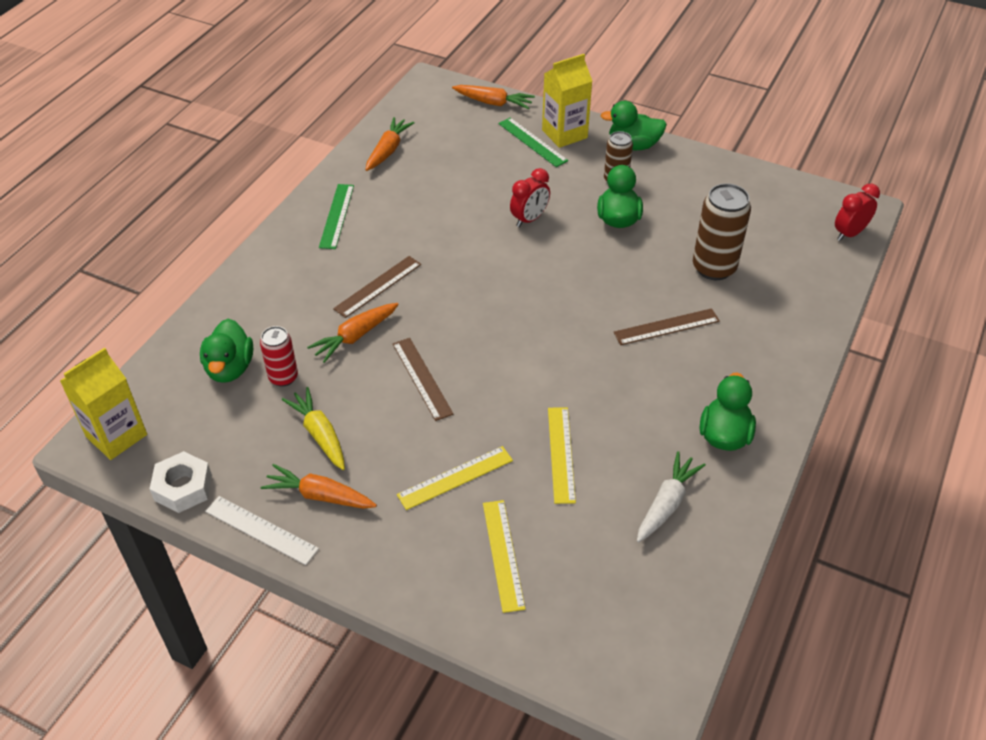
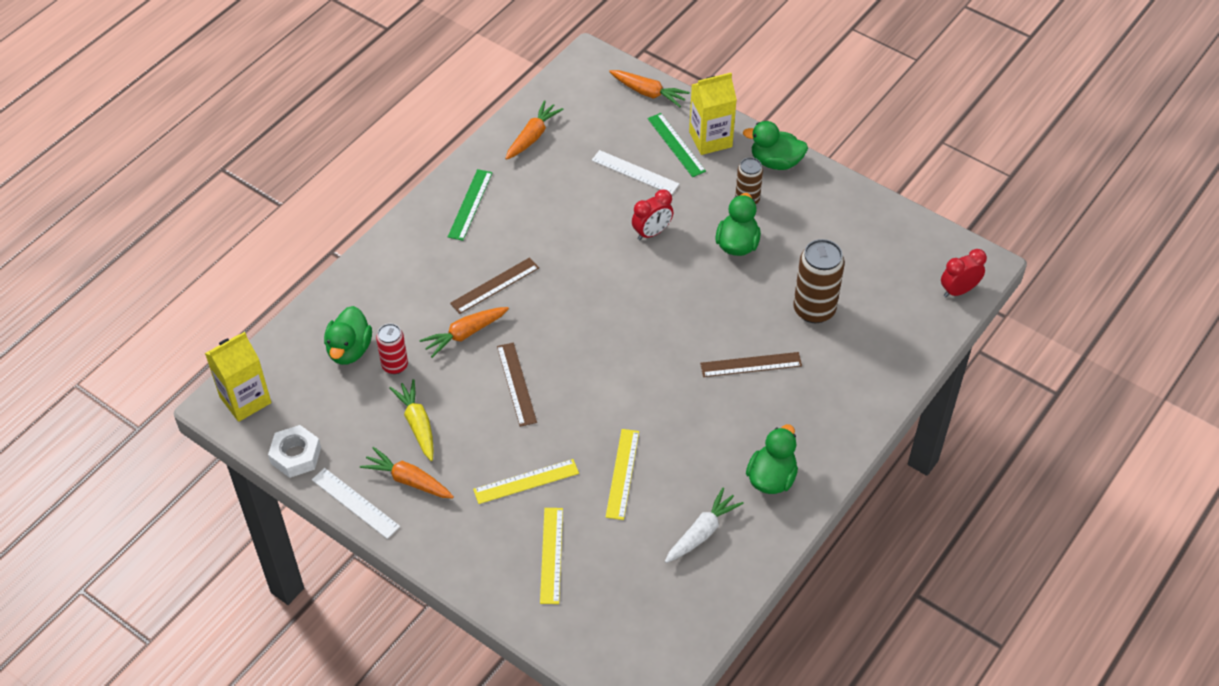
camera: 10 degrees right, 5 degrees up
(498, 169) = (635, 172): none -> white ruler

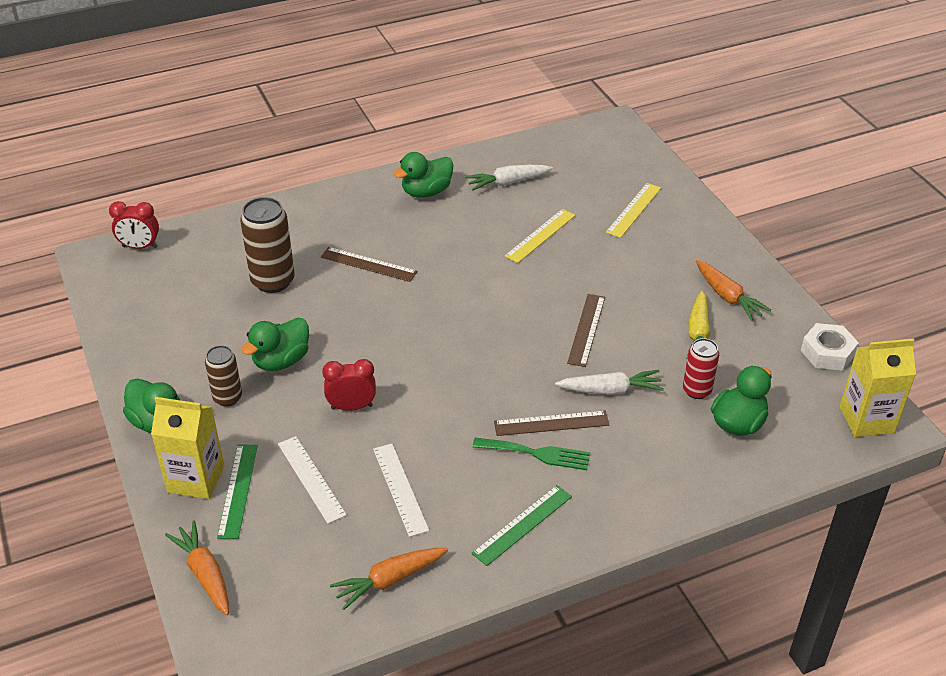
camera: 150 degrees left, 10 degrees down
(355, 503) = (783, 298): white ruler -> white ruler (400, 489)
(465, 334) = (610, 390): orange carrot -> white carrot
(491, 257) = (537, 454): none -> green fork
(526, 481) = (624, 259): yellow ruler -> none

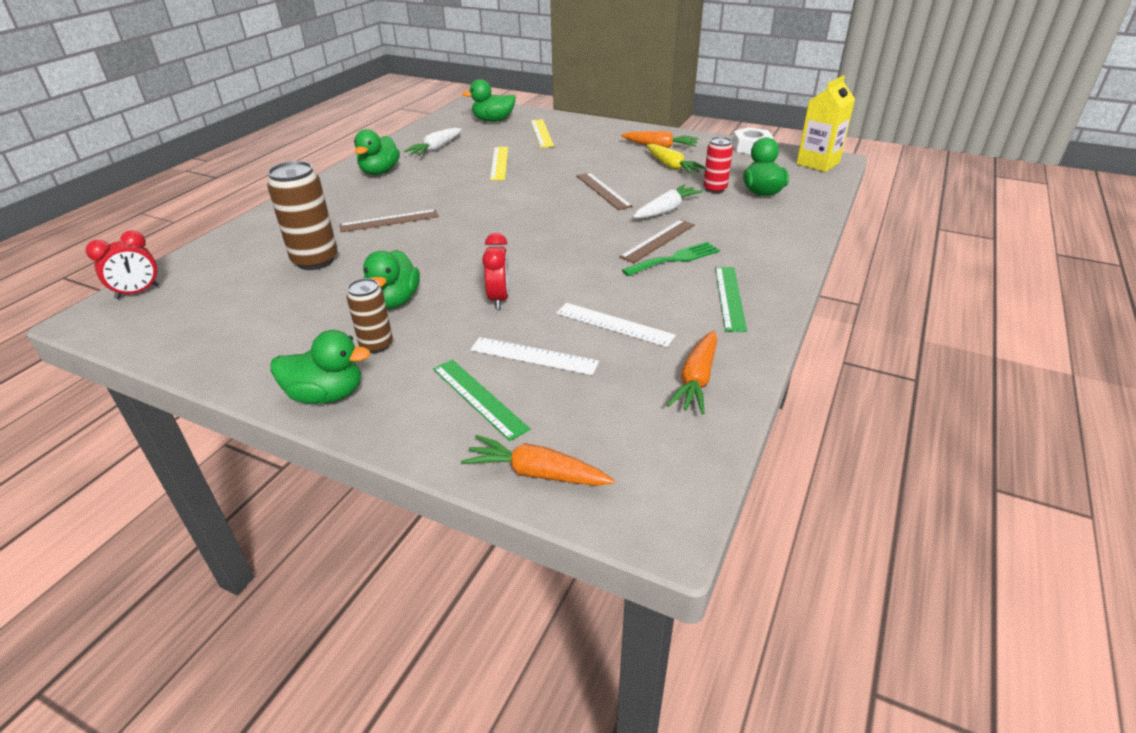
camera: 40 degrees left, 5 degrees down
(196, 479) = (425, 412): yellow carton -> none
(351, 407) = (499, 299): red clock -> red clock turned 135 degrees clockwise
(610, 164) = (493, 120): none -> green duck

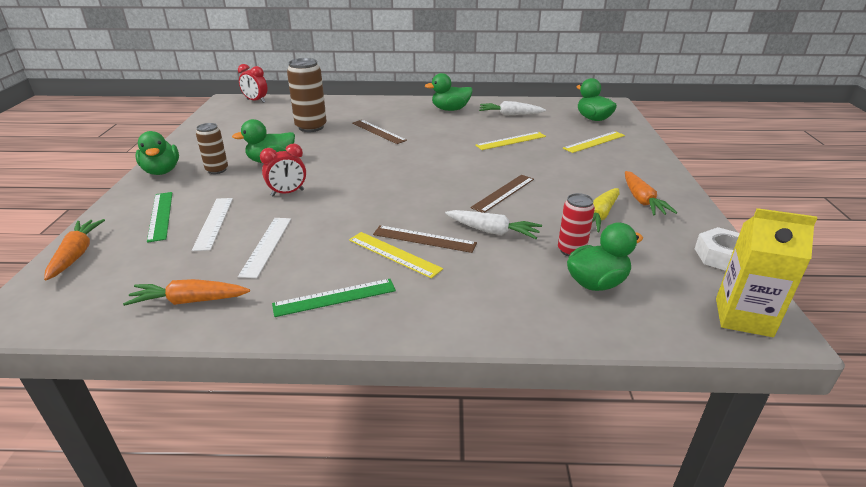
camera: 65 degrees right, 5 degrees down
(478, 398) = (160, 216): green ruler -> green ruler turned 45 degrees counterclockwise
(675, 259) = (394, 254): green fork -> yellow ruler

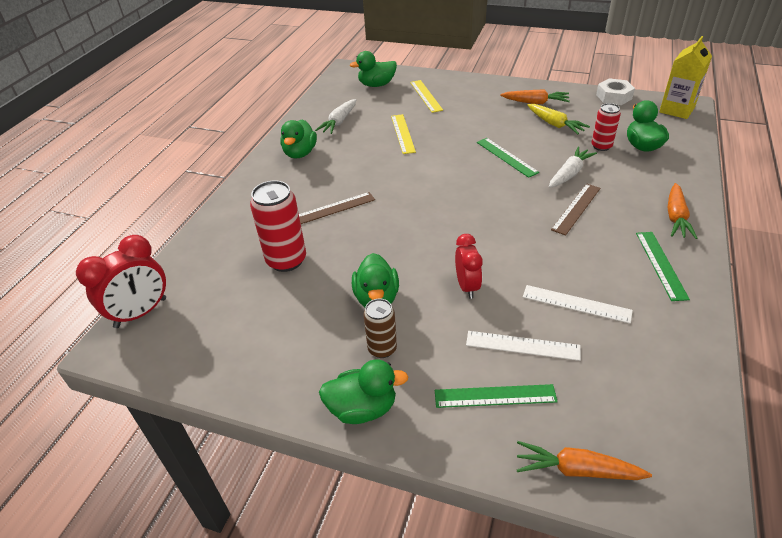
camera: 70 degrees left, 10 degrees up
(190, 301) = (668, 356): orange carrot -> orange carrot (676, 217)
(256, 101) = (141, 313): red clock -> red clock, size x1.52
(311, 127) = (286, 260): brown can -> red can
(394, 254) = (599, 227): yellow ruler -> none
(503, 193) = (506, 157): brown ruler -> green ruler

